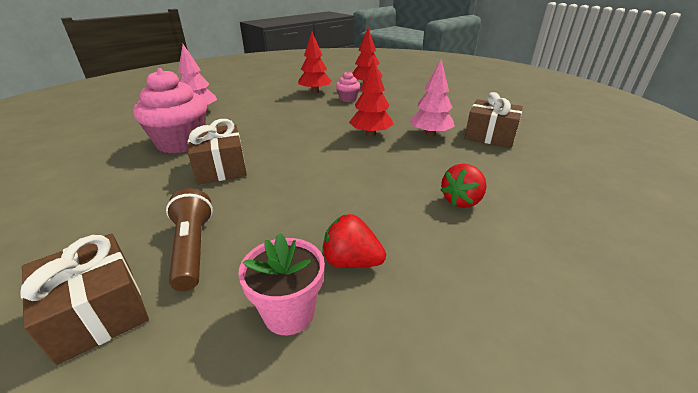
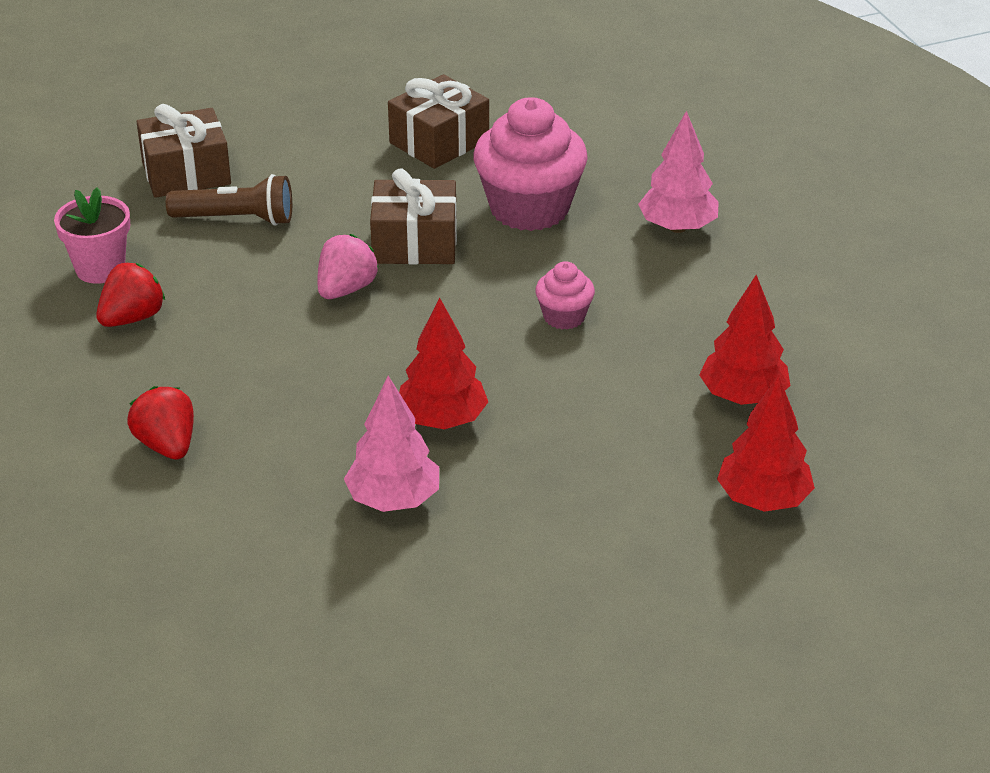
camera: 110 degrees right, 5 degrees up
(277, 179) = (346, 289): none -> pink strawberry
(348, 99) = (664, 439): pink cupcake -> pink cupcake (564, 317)
(490, 135) = (336, 586): brown gift -> brown gift (439, 142)

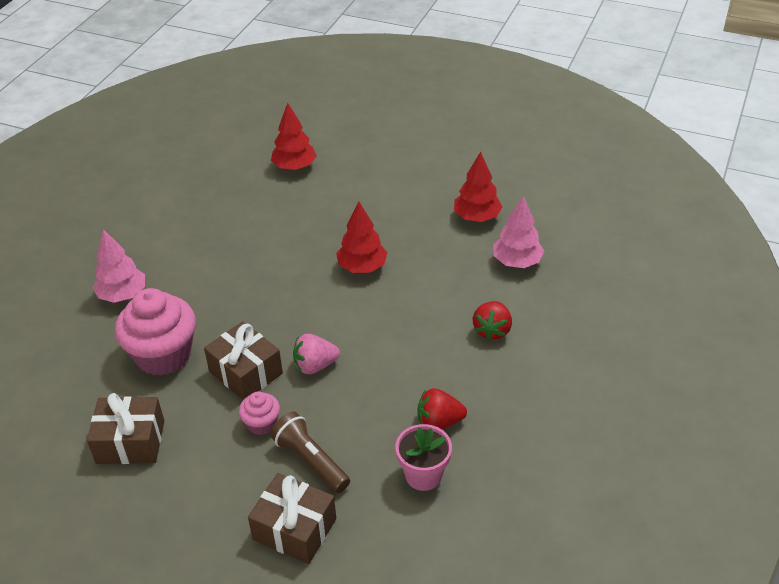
camera: 135 degrees left, 5 degrees up
(393, 500) = (424, 246): pink tree -> pink tree (517, 262)
(564, 317) = (244, 282): pink cupcake -> pink cupcake (262, 424)
(743, 396) = (237, 203): red tree -> red tree (476, 217)

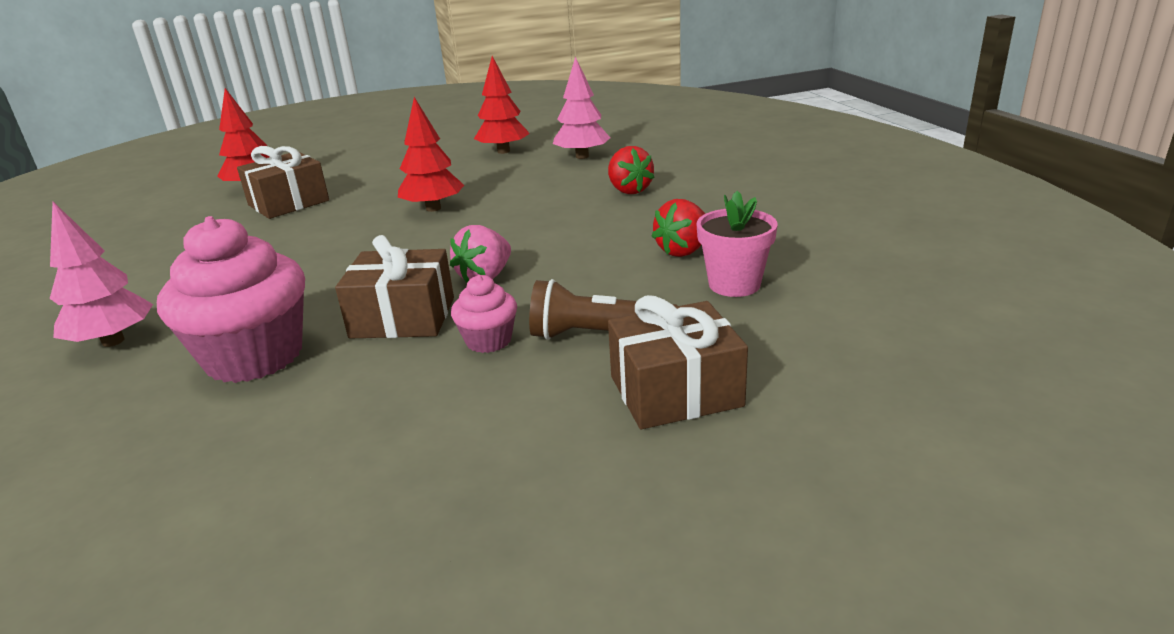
camera: 40 degrees left, 15 degrees down
(130, 442) = (307, 449): brown gift -> brown gift (288, 203)

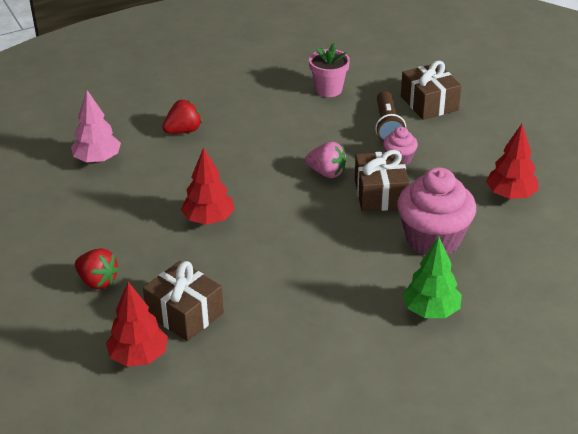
camera: 100 degrees left, 10 degrees up
(113, 341) = (431, 311): pink tree -> green tree
(503, 151) = (68, 206): red tree -> red tree (510, 195)
(683, 251) = (287, 105): red strawberry -> red strawberry (97, 281)

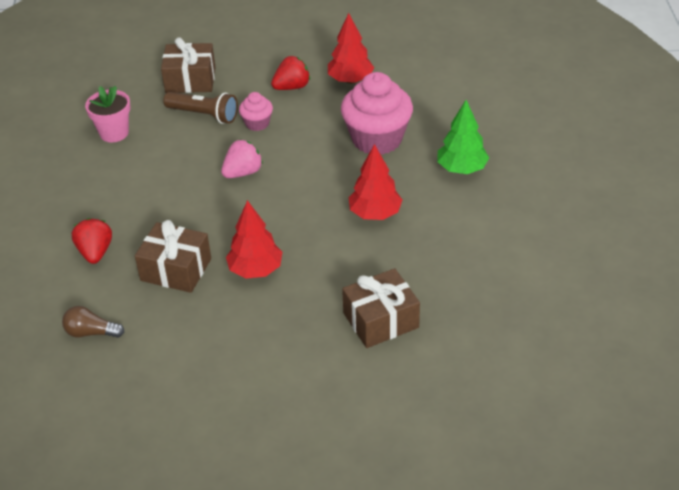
camera: 65 degrees left, 5 degrees up
(97, 159) = (91, 332): pink tree -> brown light bulb
(97, 281) = (296, 375): red strawberry -> red strawberry (292, 87)
(139, 356) = (421, 367): red tree -> red tree (375, 214)
(380, 194) = (297, 150): brown gift -> brown gift (176, 270)

